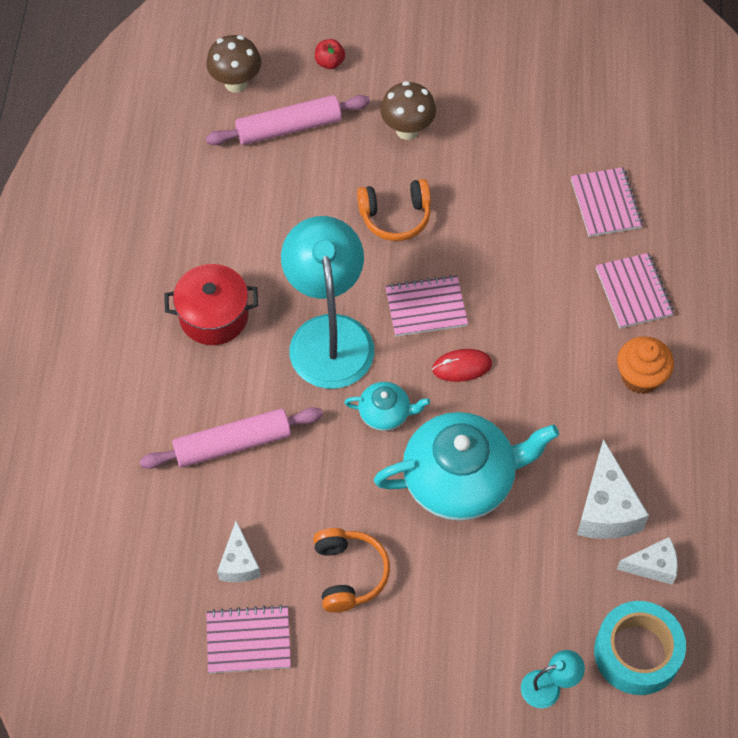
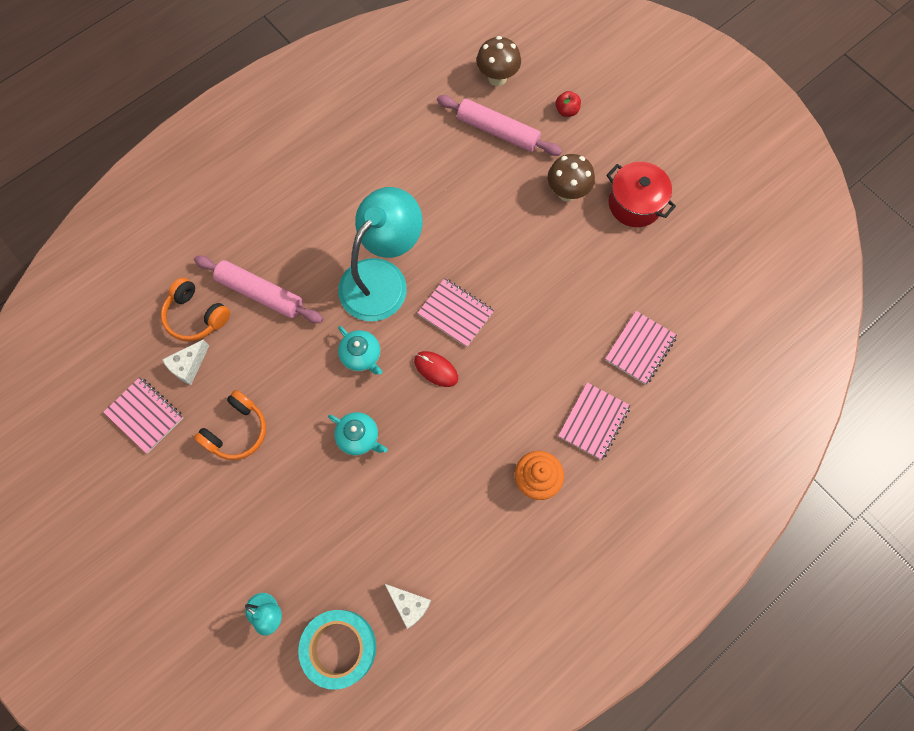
camera: 45 degrees right, 10 degrees up
(214, 316) = (332, 208): red pot -> red pot (635, 204)
(395, 216) = (500, 241): orange headphones -> orange headphones (196, 316)
(460, 479) = (359, 437): turquoise teapot -> turquoise teapot, size x0.47
(606, 509) = (422, 541): white cheese -> none

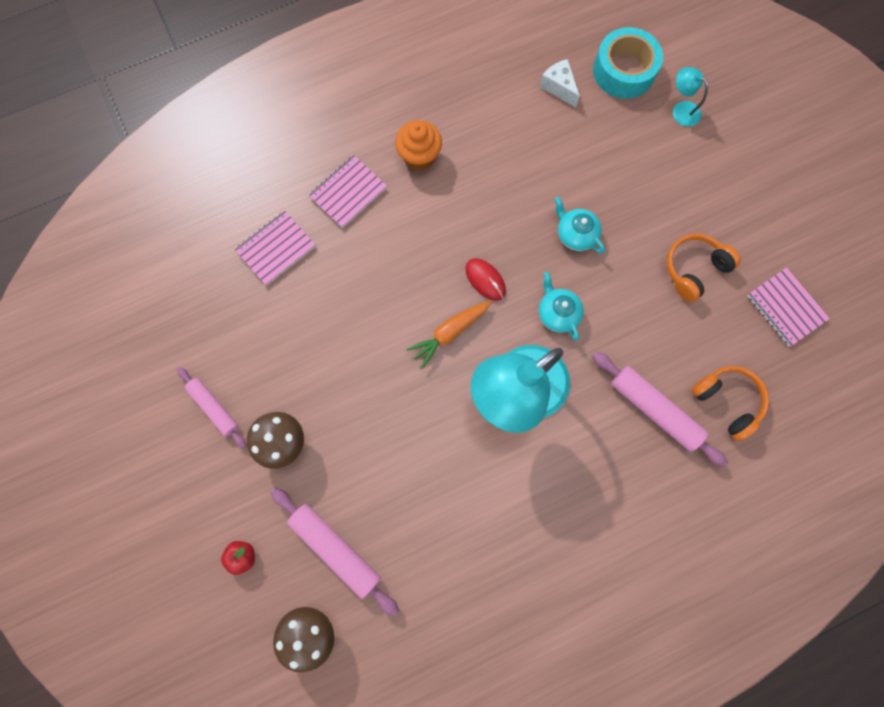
camera: 165 degrees left, 5 degrees up
(188, 366) = (738, 347): white cheese -> none
(455, 313) = (449, 333): pink notebook -> orange carrot
(635, 204) = (214, 408): red pot -> pink rolling pin

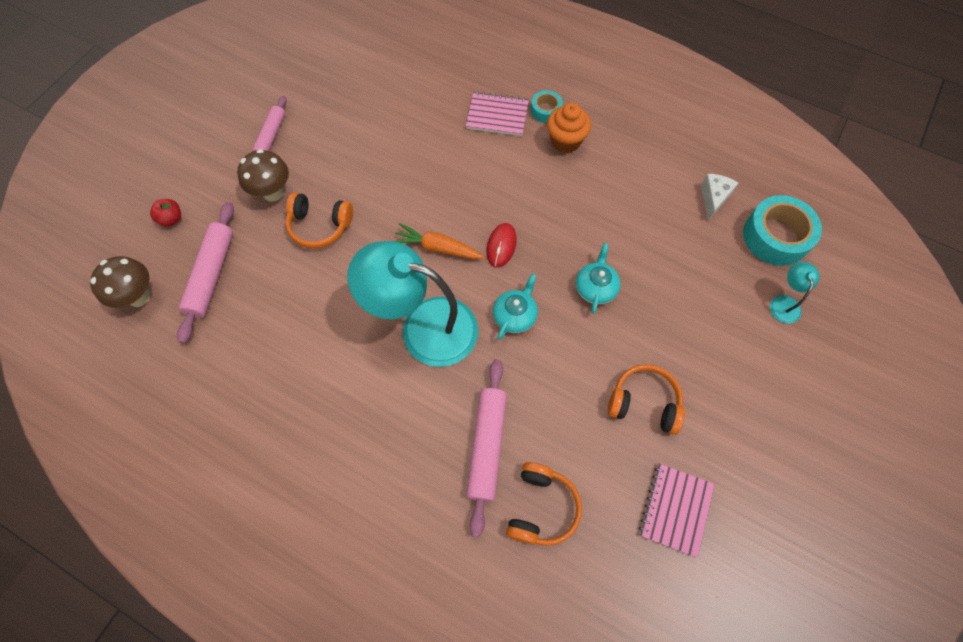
camera: 55 degrees right, 10 degrees down
(276, 249) = (417, 100): pink notebook -> none
(353, 421) = (319, 226): none -> orange headphones
(374, 149) = (545, 110): none -> turquoise tape

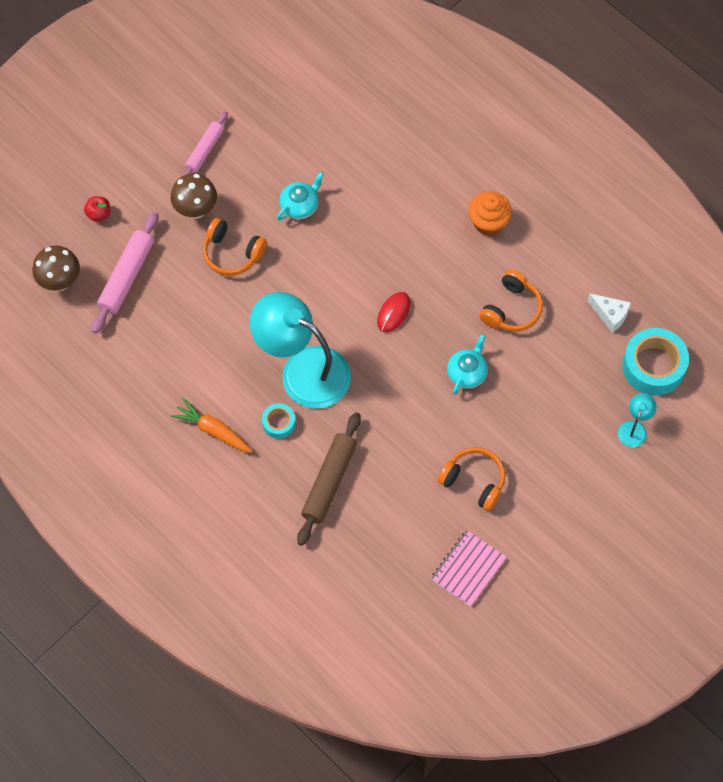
camera: 15 degrees right, 0 degrees up
(437, 248) = (334, 300): orange carrot -> orange carrot (213, 430)
(487, 446) = (329, 482): pink rolling pin -> brown rolling pin
(497, 115) = (430, 179): pink notebook -> none
(515, 316) = (386, 379): turquoise teapot -> turquoise teapot (300, 205)
(541, 508) = (360, 540): orange headphones -> orange headphones (511, 309)
(545, 110) = (479, 185): turquoise tape -> turquoise tape (278, 423)
(713, 198) = (610, 315): white cheese -> white cheese turned 90 degrees clockwise

